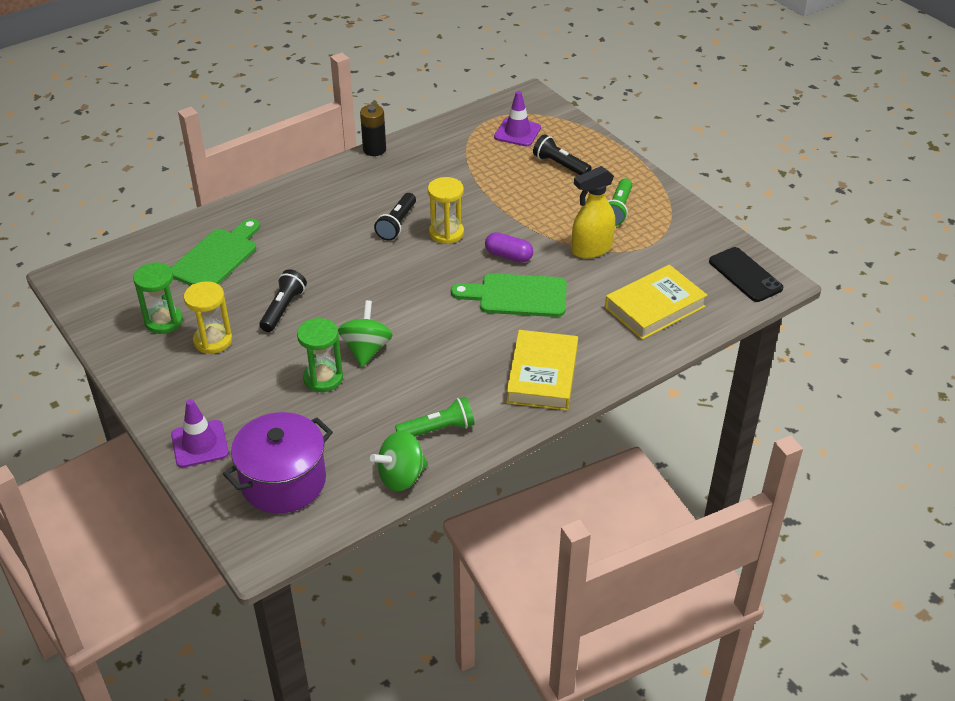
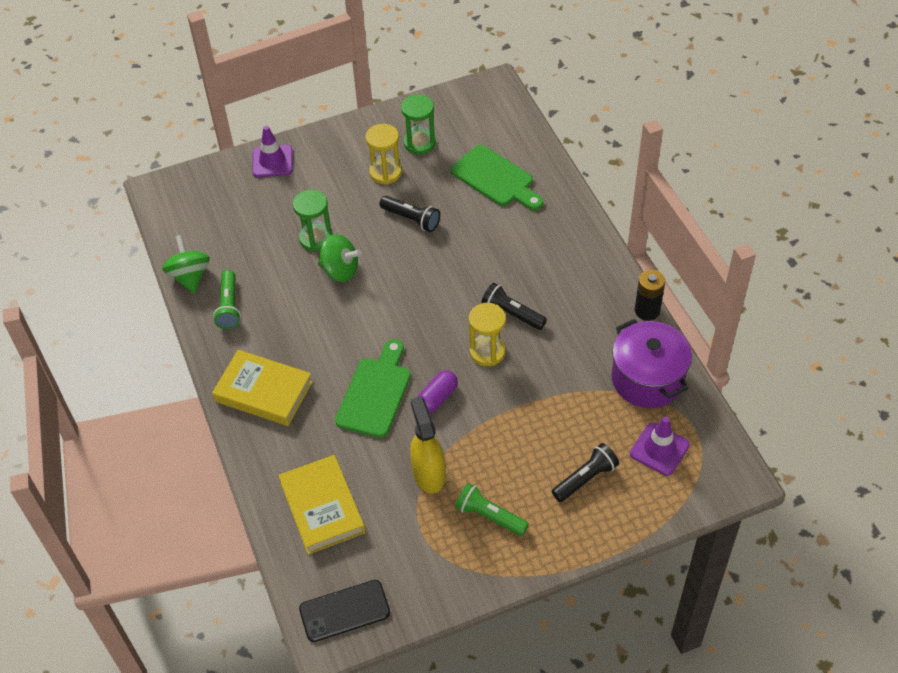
camera: 105 degrees right, 10 degrees up
(283, 481) = (215, 206): purple pot -> purple pot (647, 379)

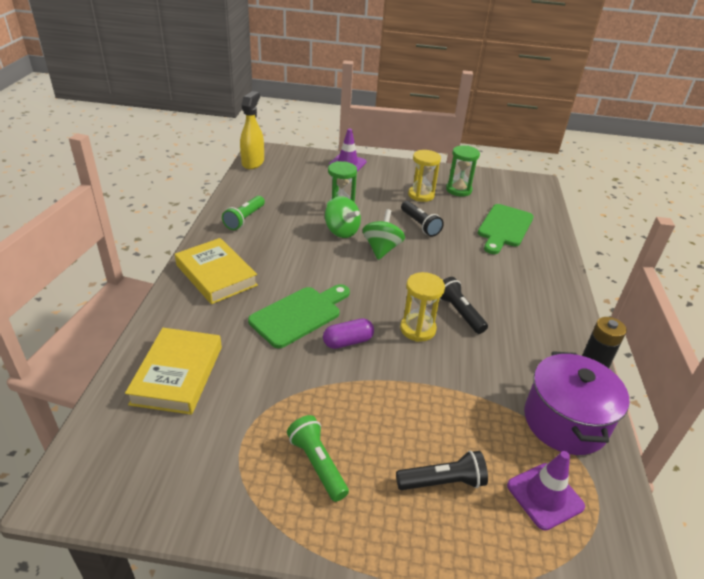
camera: 25 degrees right, 15 degrees down
(190, 276) = (236, 194): green spinning top -> green spinning top (382, 249)
(344, 611) = (106, 474): black phone -> none
(428, 473) = (291, 395): yellow spray bottle -> yellow spray bottle (253, 162)
(495, 179) = (504, 227): green cutting board -> green cutting board turned 45 degrees clockwise

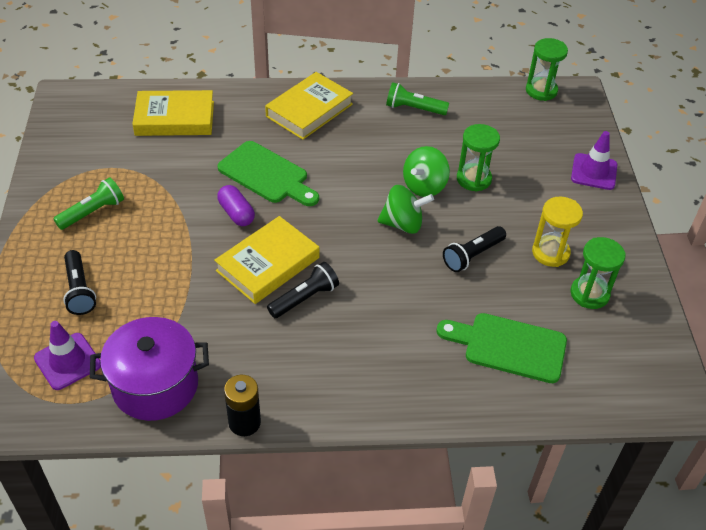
camera: 80 degrees right, 10 degrees up
(253, 162) = (541, 91): yellow spray bottle -> green hourglass
(417, 329) = (267, 264): yellow hourglass -> yellow book

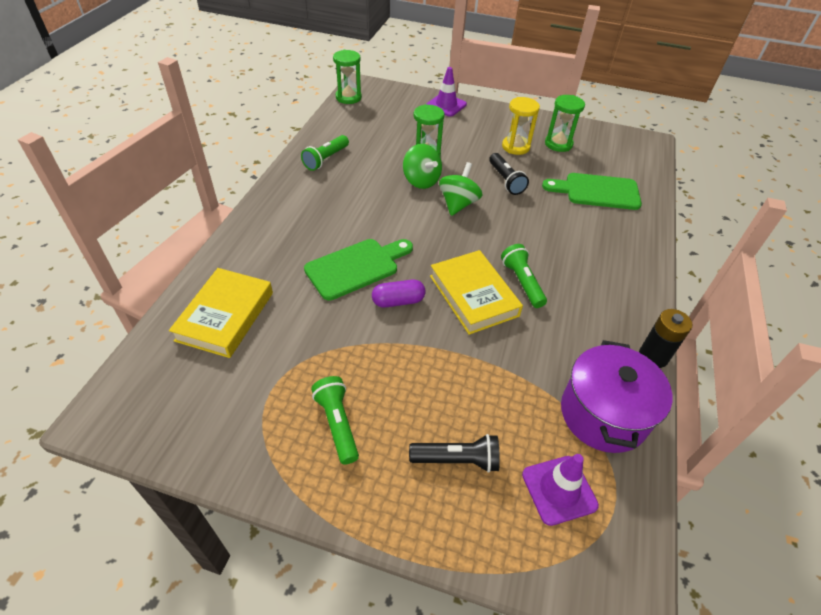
camera: 70 degrees left, 0 degrees up
(304, 298) = (522, 282): black flashlight -> green flashlight
(309, 110) = (285, 217): yellow book -> none
(509, 346) = (597, 191): green cutting board -> green cutting board turned 60 degrees clockwise

